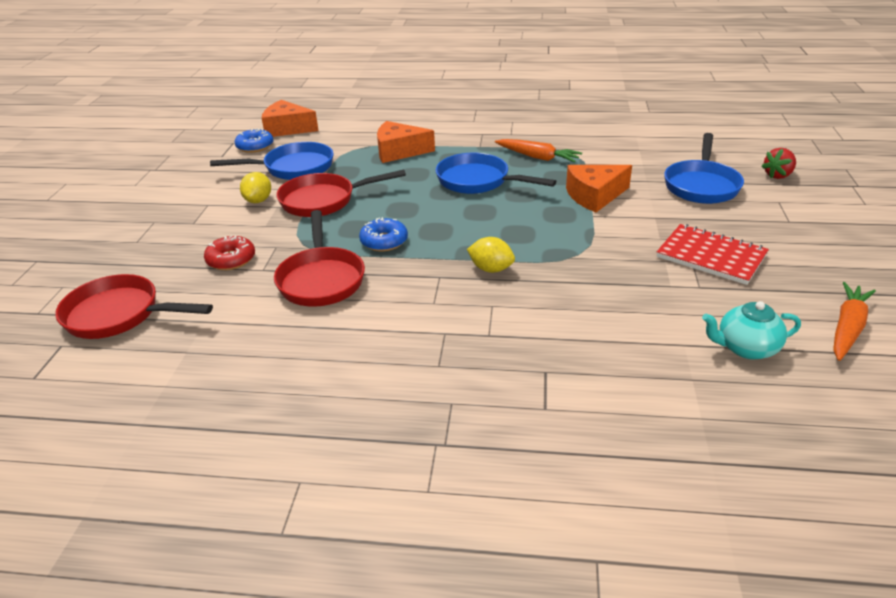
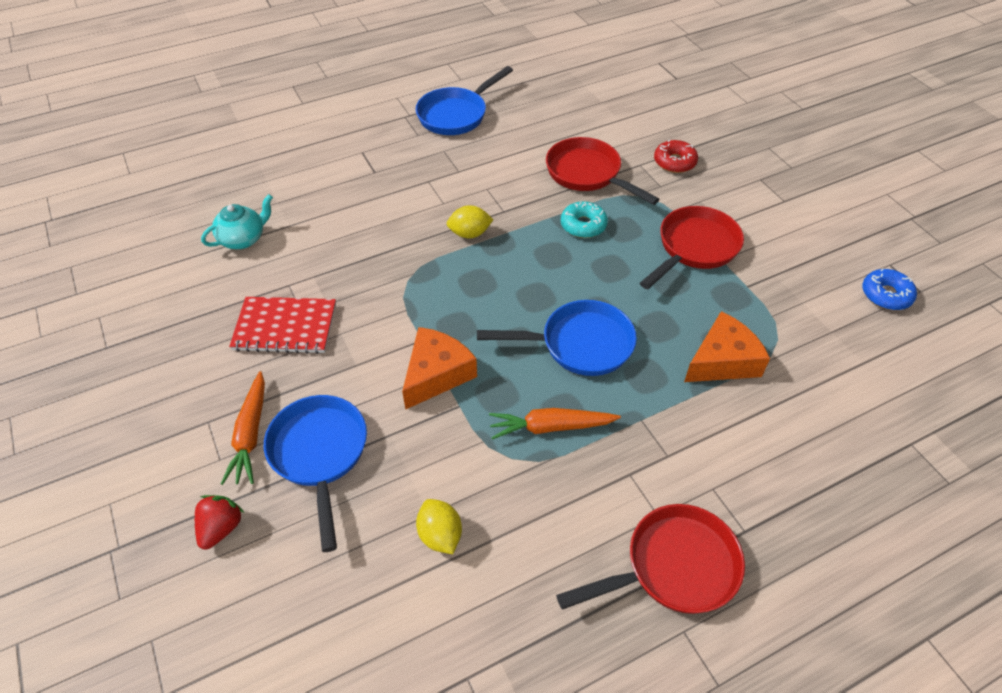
camera: 145 degrees right, 15 degrees up
(119, 315) = (677, 102): red pan -> red pan (673, 567)
(258, 200) = (750, 223): yellow lemon -> yellow lemon (440, 535)
(287, 129) = (911, 346): orange cheese -> none
(293, 168) = (790, 279): blue pan -> blue pan (456, 115)
(384, 241) = (583, 225): blue donut -> turquoise donut
(847, 328) = (163, 288): orange carrot -> orange carrot (250, 435)

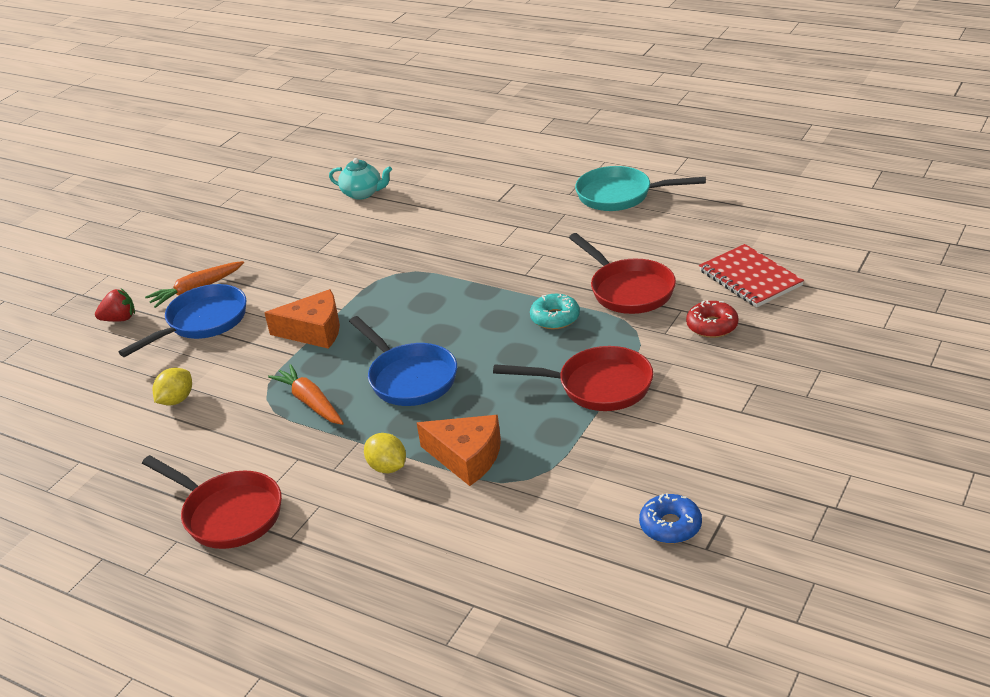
camera: 60 degrees right, 15 degrees down
(285, 327) = (297, 252): red notebook -> red notebook (750, 278)
(456, 115) = (620, 195): blue pan -> turquoise pan
(470, 234) = (478, 273): yellow lemon -> yellow lemon (387, 467)
(587, 174) = (628, 290): red pan -> red pan turned 135 degrees clockwise

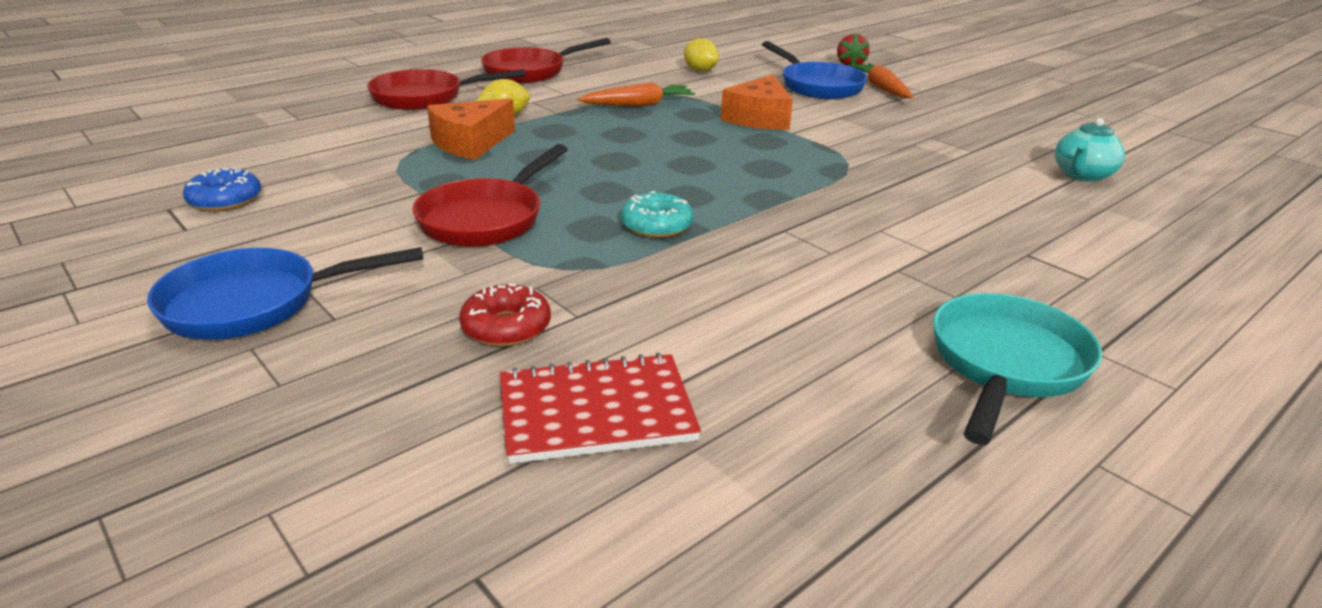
camera: 105 degrees right, 5 degrees down
(409, 378) = (627, 141): blue pan -> blue pan (255, 303)
(628, 290) = (673, 289): red pan -> red pan (425, 97)

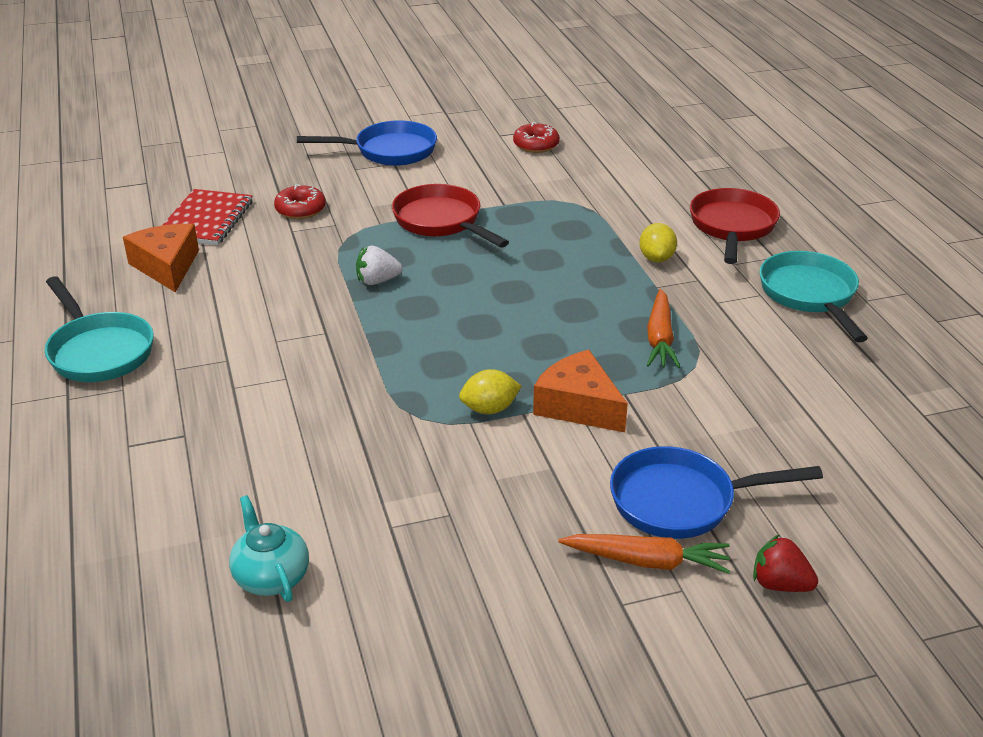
camera: 115 degrees right, 5 degrees up
(225, 200) = (536, 145): blue donut -> red donut
(255, 303) = (389, 151): blue pan -> blue pan turned 75 degrees clockwise
(471, 143) = (594, 234): orange cheese -> orange cheese (166, 266)
(530, 71) = (810, 295): red pan -> turquoise pan
(656, 226) = (377, 281): turquoise donut -> white strawberry
(700, 70) = (783, 419): yellow lemon -> yellow lemon (489, 409)

